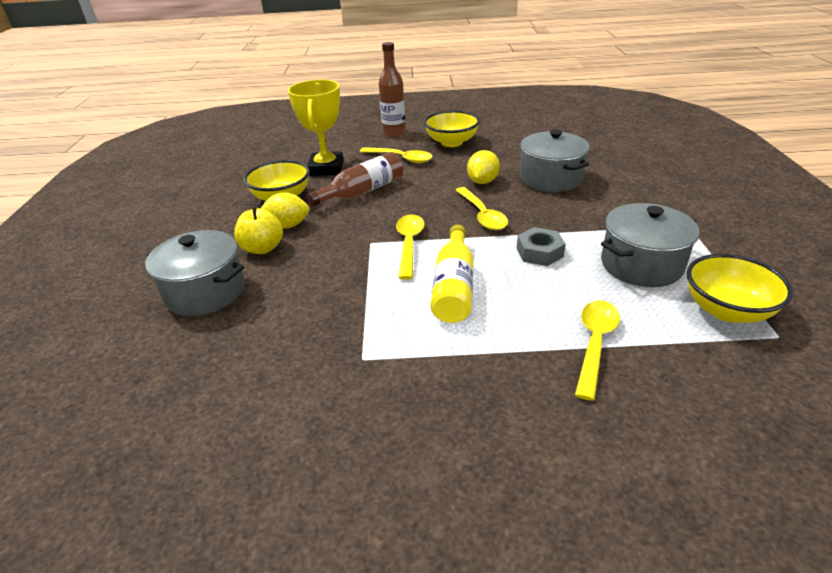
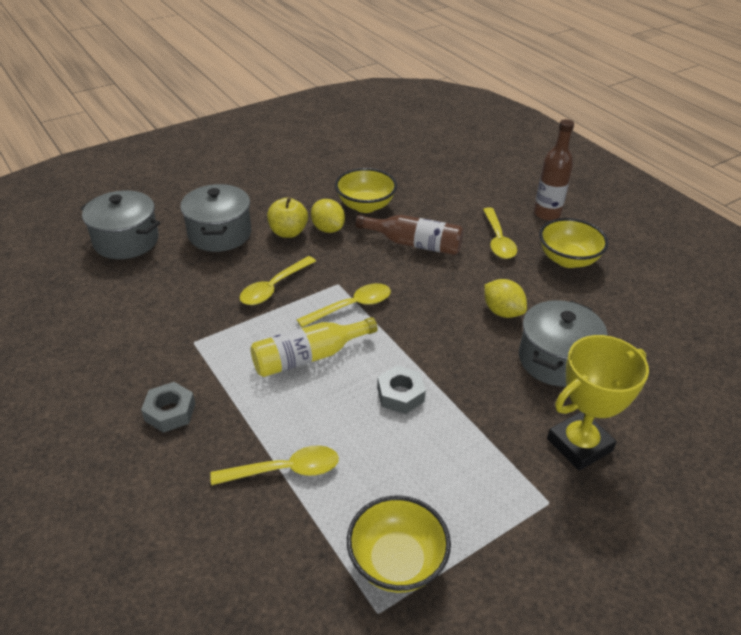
camera: 55 degrees right, 5 degrees up
(326, 168) = (436, 205): yellow trophy -> yellow trophy (579, 445)
(461, 407) = (170, 412): none -> grey nut
(482, 182) = (502, 312): yellow lemon -> yellow lemon turned 60 degrees clockwise
(482, 215) = (437, 334): yellow spoon -> yellow spoon (274, 287)
(641, 264) = (434, 476): grey pot -> grey pot (126, 241)

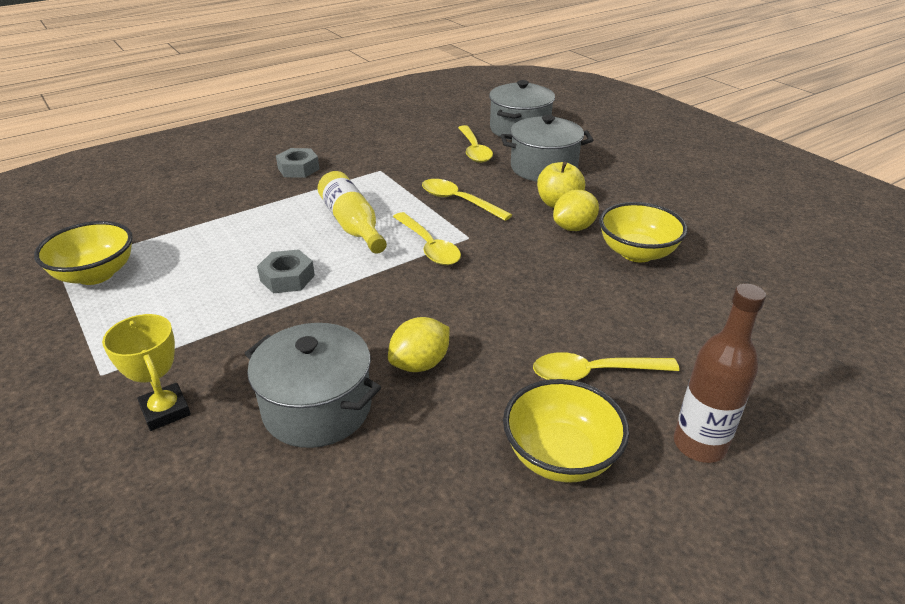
camera: 90 degrees right, 5 degrees down
(284, 470) = (217, 219): yellow spoon -> yellow spoon (474, 150)
(414, 244) = (560, 291): brown bottle -> none
(579, 445) = (165, 411): yellow trophy -> yellow trophy, size x0.66

